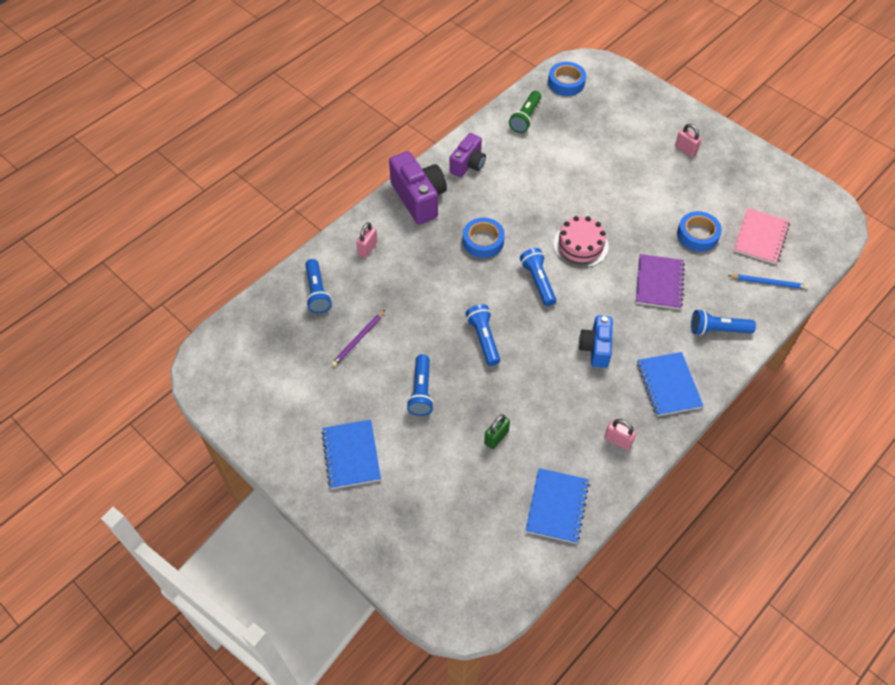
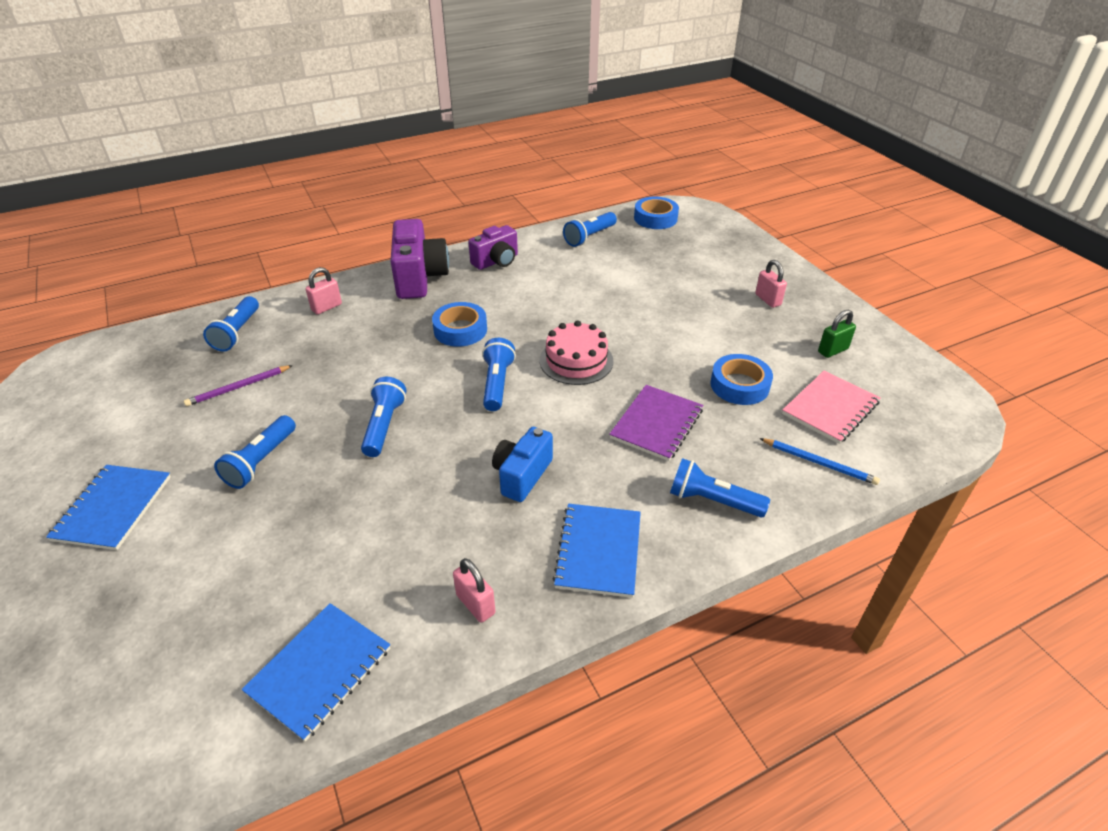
camera: 20 degrees right, 15 degrees down
(496, 437) = (308, 545): green padlock -> green padlock (832, 350)
(525, 118) = (589, 237): green flashlight -> blue flashlight

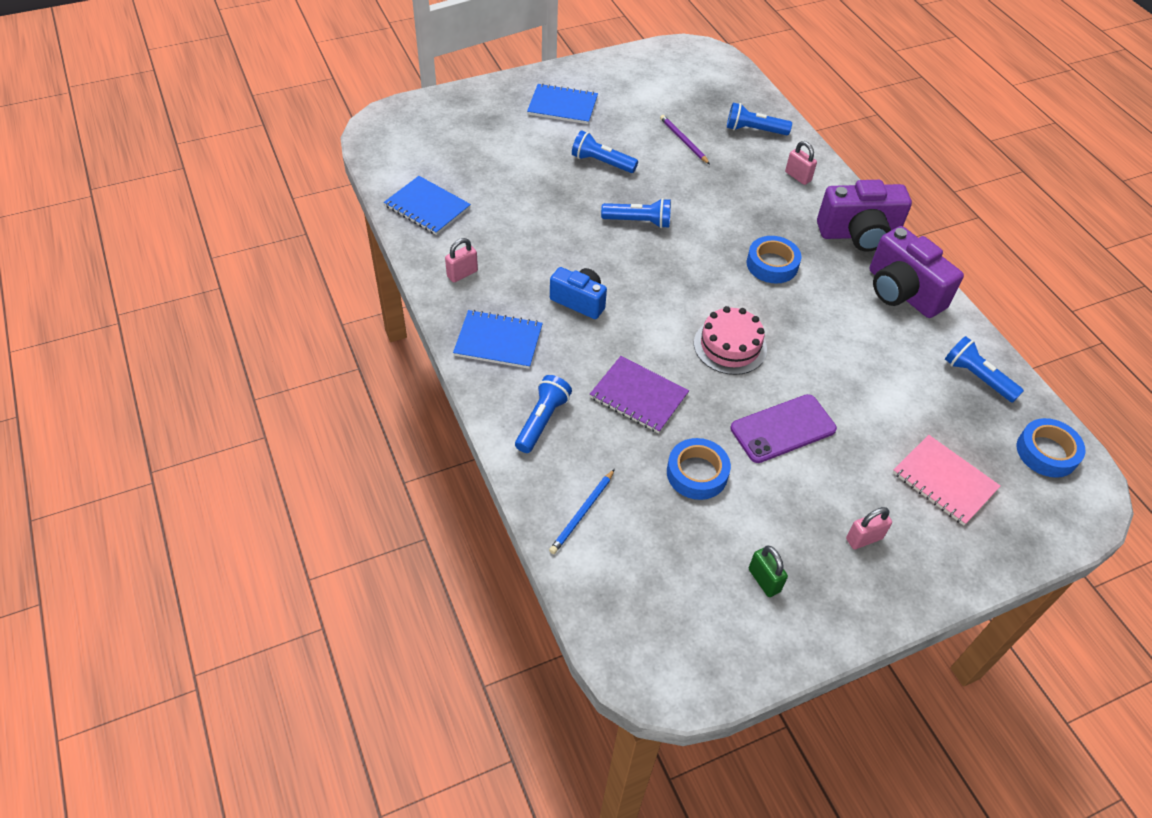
camera: 90 degrees right, 10 degrees up
(496, 261) = (902, 292): purple camera -> purple camera, size x1.57
(497, 383) = (693, 289): blue flashlight -> none
(671, 333) = (783, 429): none -> purple phone
(830, 408) = (661, 546): pink notebook -> pink notebook (944, 481)

